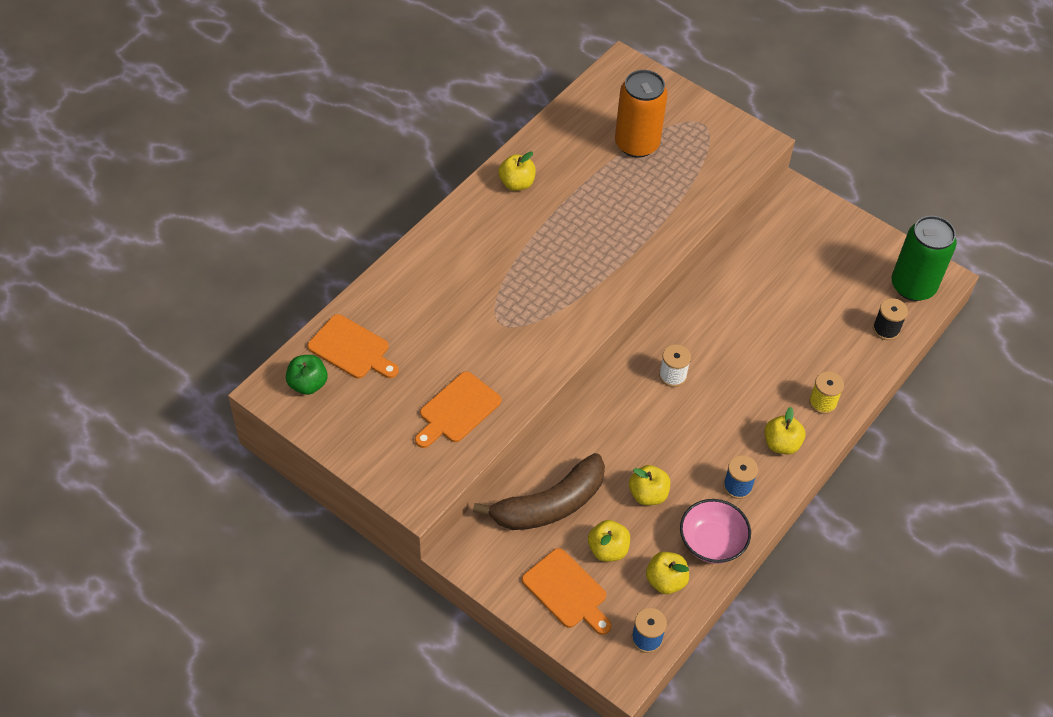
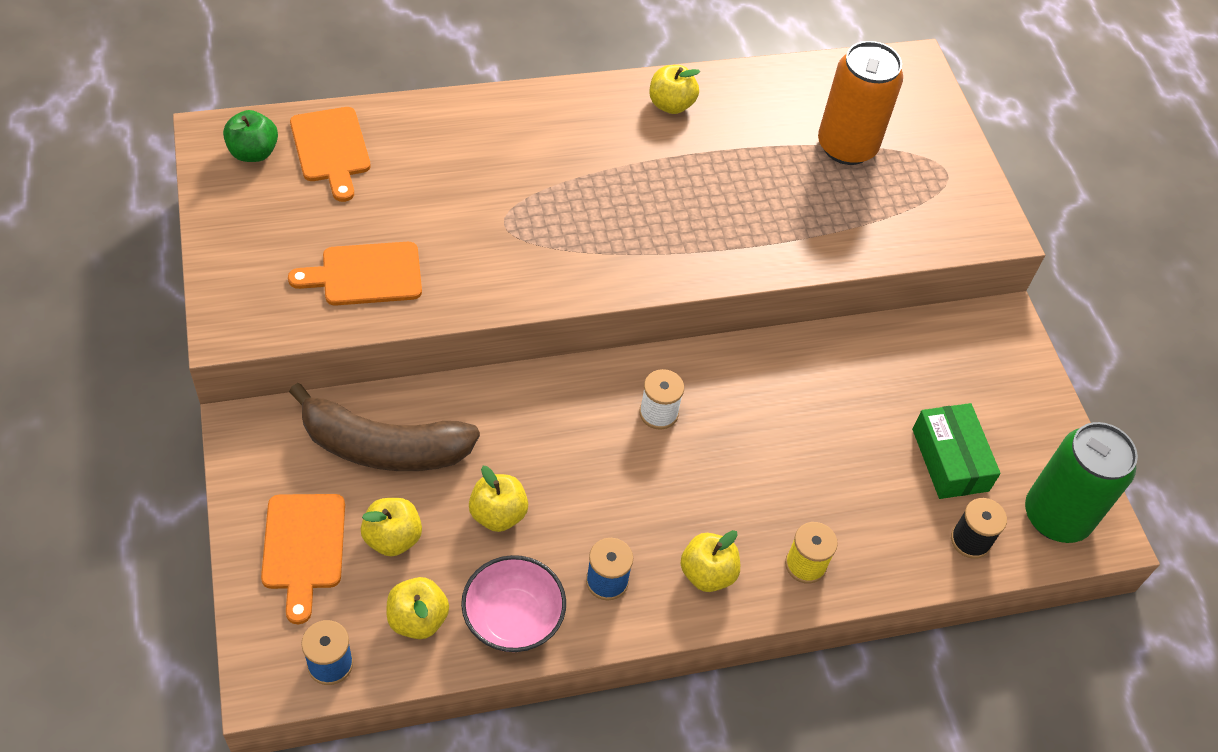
camera: 35 degrees right, 0 degrees up
(838, 292) = (950, 460): none -> green box

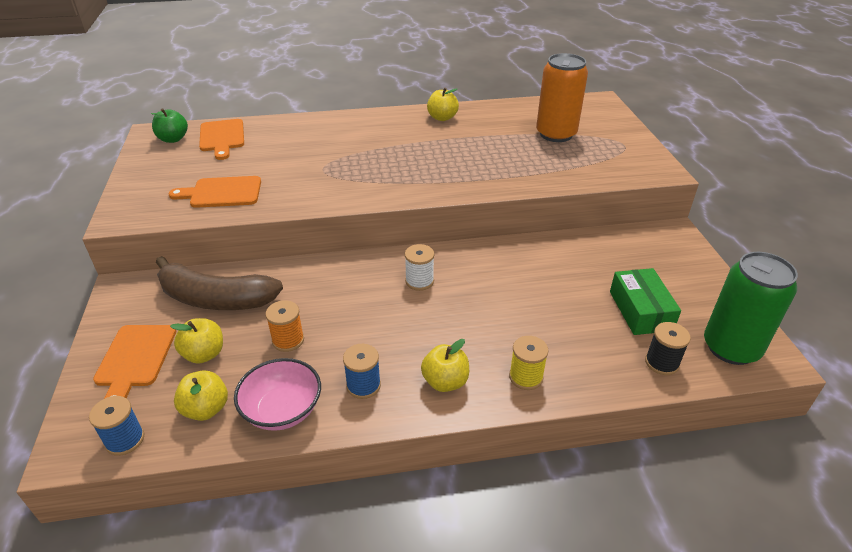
camera: 10 degrees right, 15 degrees down
(498, 514) = (288, 340): yellow apple -> orange spool

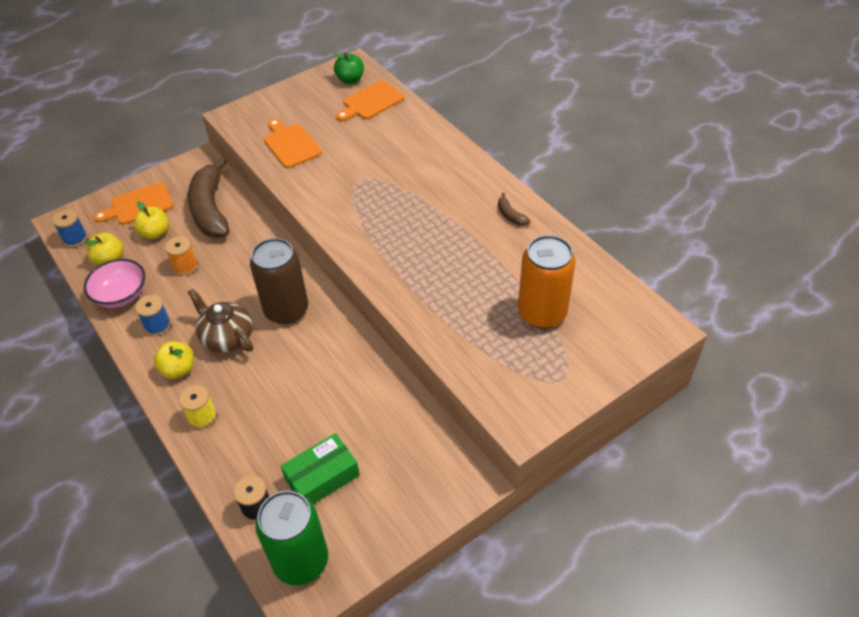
camera: 65 degrees right, 10 degrees up
(419, 281) = (286, 310): white spool -> brown can
(425, 332) = (227, 337): none -> brown teapot
(442, 118) = (510, 215): yellow apple -> brown banana

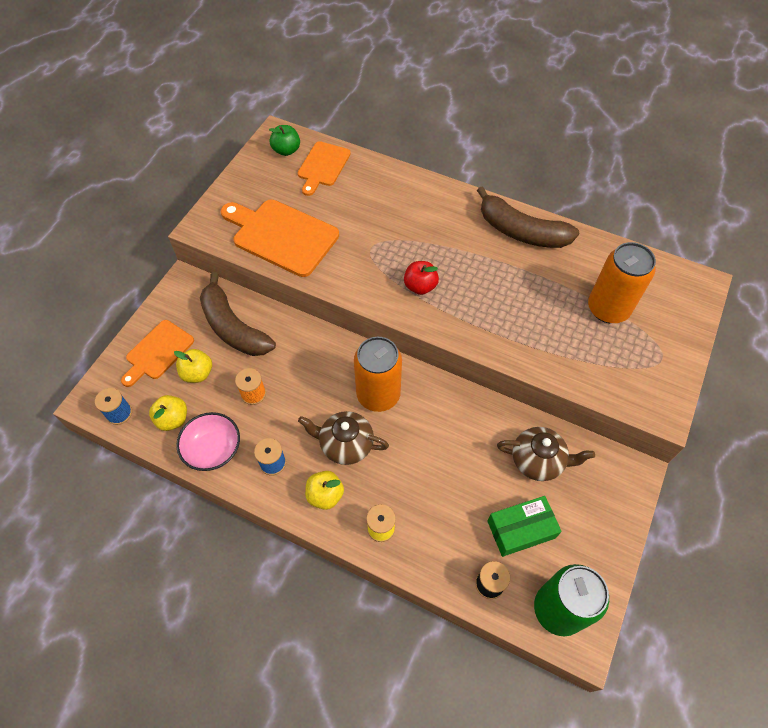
camera: 30 degrees left, 10 degrees up
(286, 310) = (378, 395): brown can -> orange can
(291, 144) = (281, 236): orange cutting board -> orange cutting board, size x1.61
(322, 477) = (521, 529): green box -> green box turned 45 degrees clockwise
(376, 227) = (420, 286): none -> red apple
(386, 427) = (538, 461): none -> brown teapot
(510, 215) = (521, 231): brown banana -> brown banana, size x2.45

